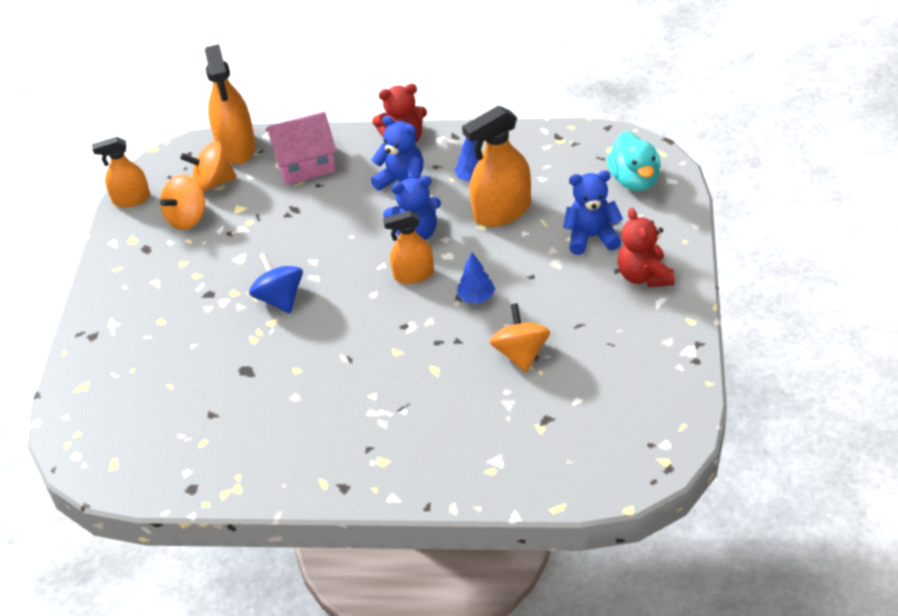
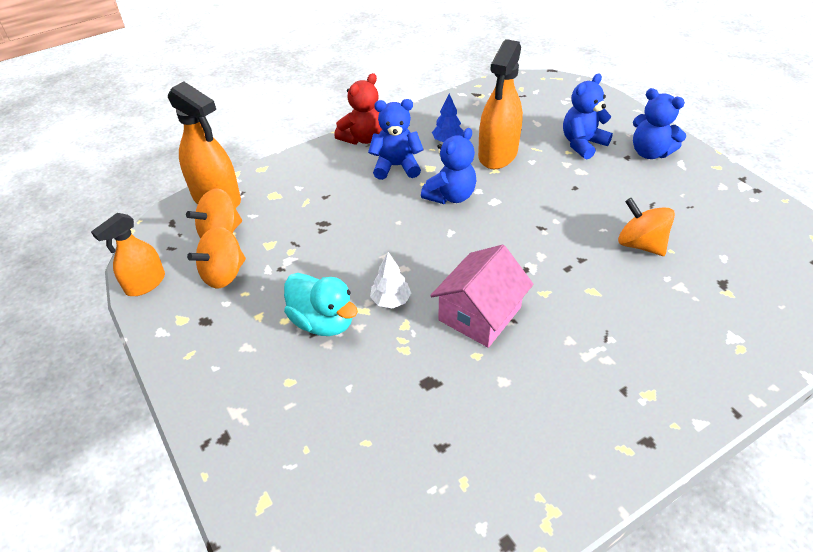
camera: 40 degrees left, 0 degrees up
(187, 218) = (224, 274): orange spinning top -> orange spinning top turned 45 degrees clockwise
(280, 298) = (391, 300): blue spinning top -> white tree
(305, 163) = (295, 185): pink house -> pink house (479, 314)
(413, 274) = (485, 227): orange spray bottle -> none
(476, 297) = (555, 220): blue tree -> none
(634, 180) = (562, 99): turquoise duck -> turquoise duck (323, 321)
(644, 276) = (649, 152): red teddy bear -> blue teddy bear

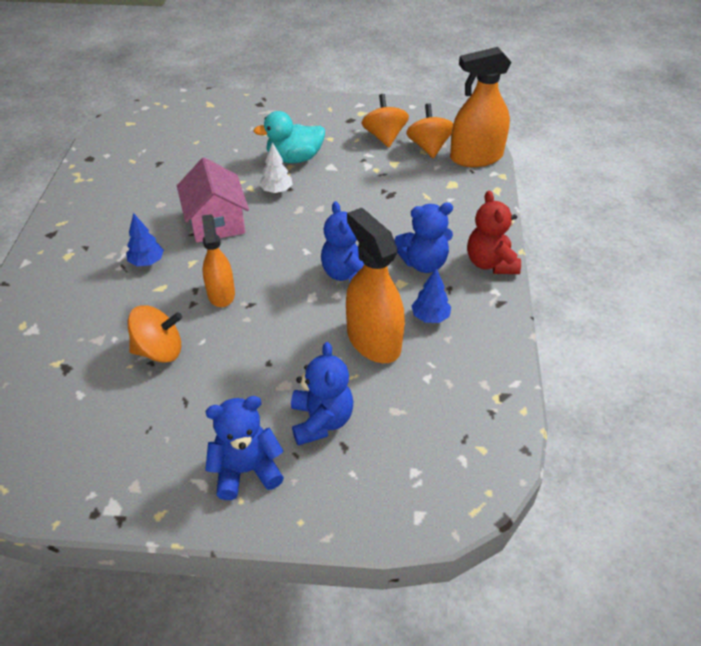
camera: 125 degrees right, 0 degrees up
(145, 283) = (409, 108): orange spray bottle -> orange spray bottle (221, 294)
(396, 166) = (423, 263): blue teddy bear -> blue teddy bear turned 45 degrees clockwise
(581, 323) = (147, 262): none -> blue tree

